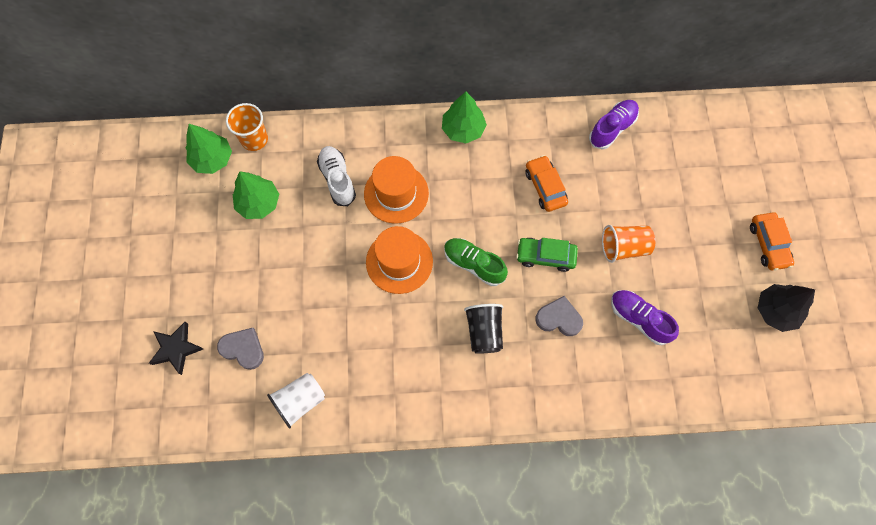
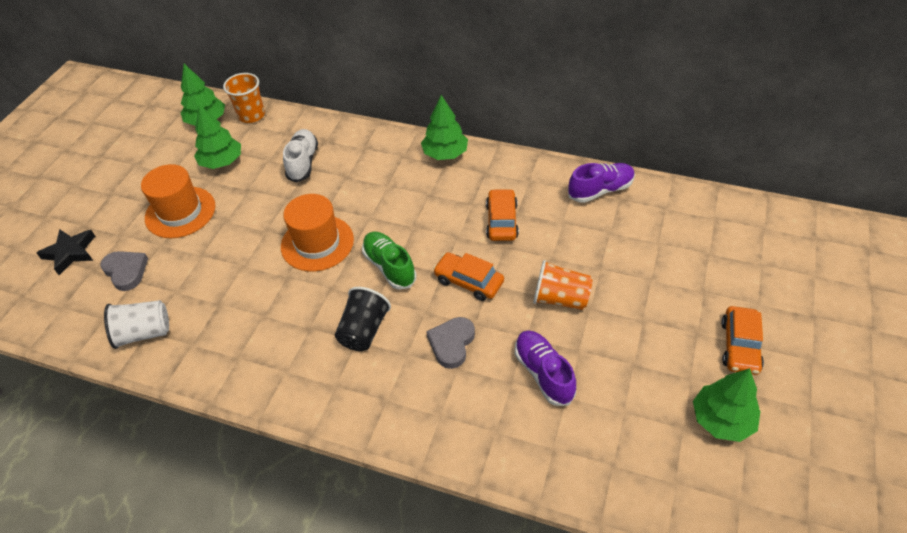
camera: 25 degrees right, 20 degrees down
(396, 193) = (350, 187): orange hat -> orange hat (180, 212)
(545, 256) = (468, 281): green car -> orange car
(559, 318) = (451, 343): grey heart -> grey heart turned 105 degrees counterclockwise
(776, 311) = (722, 419): black tree -> green tree

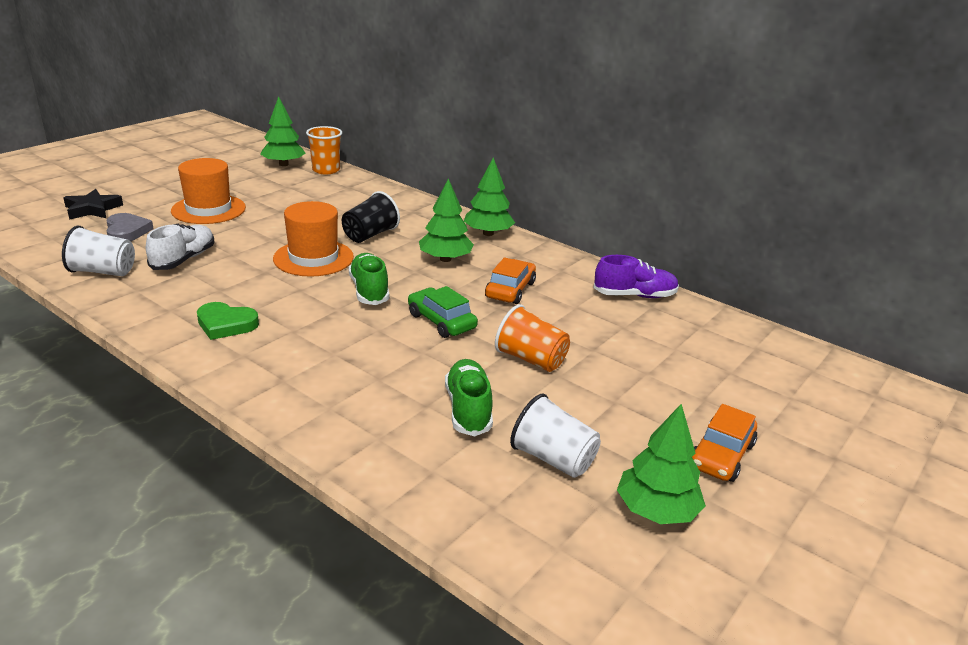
camera: 15 degrees right, 20 degrees down
(222, 162) = (274, 190): green tree -> green tree (445, 259)
(297, 355) = (226, 324): none -> green heart
(303, 163) = (346, 207): white shoe -> white shoe (184, 259)
(364, 330) = (305, 326): black cup -> black cup (370, 235)
(451, 343) = (386, 359): grey heart -> none
(468, 281) = (441, 321): orange car -> green car
(543, 373) = (468, 409): purple shoe -> green shoe
(630, 399) = (553, 459): none -> white cup

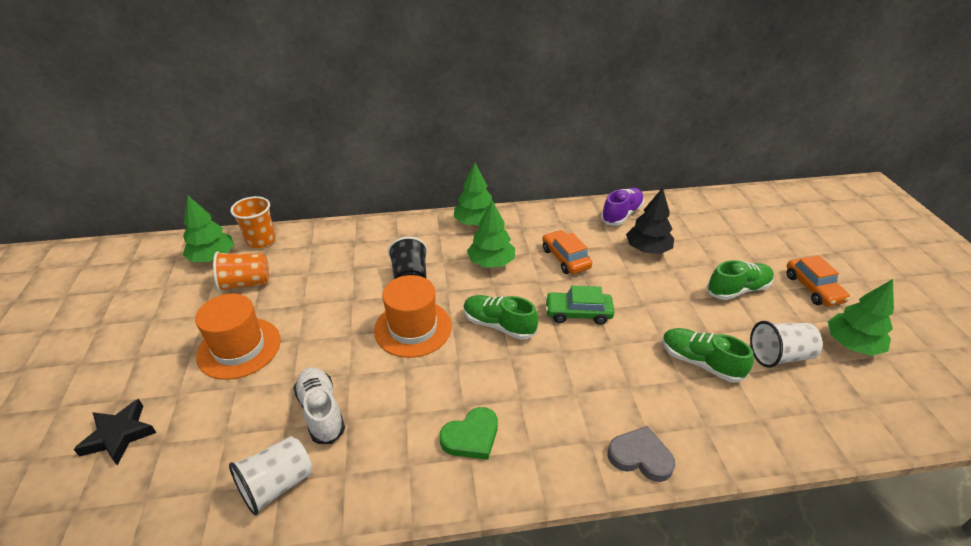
camera: 45 degrees left, 10 degrees up
(127, 231) = (209, 428): grey heart -> grey heart (640, 456)
(531, 359) = (661, 300): orange cup -> orange cup (246, 283)
(602, 327) = (647, 249): none -> black tree
(627, 401) = (738, 290): none -> green shoe

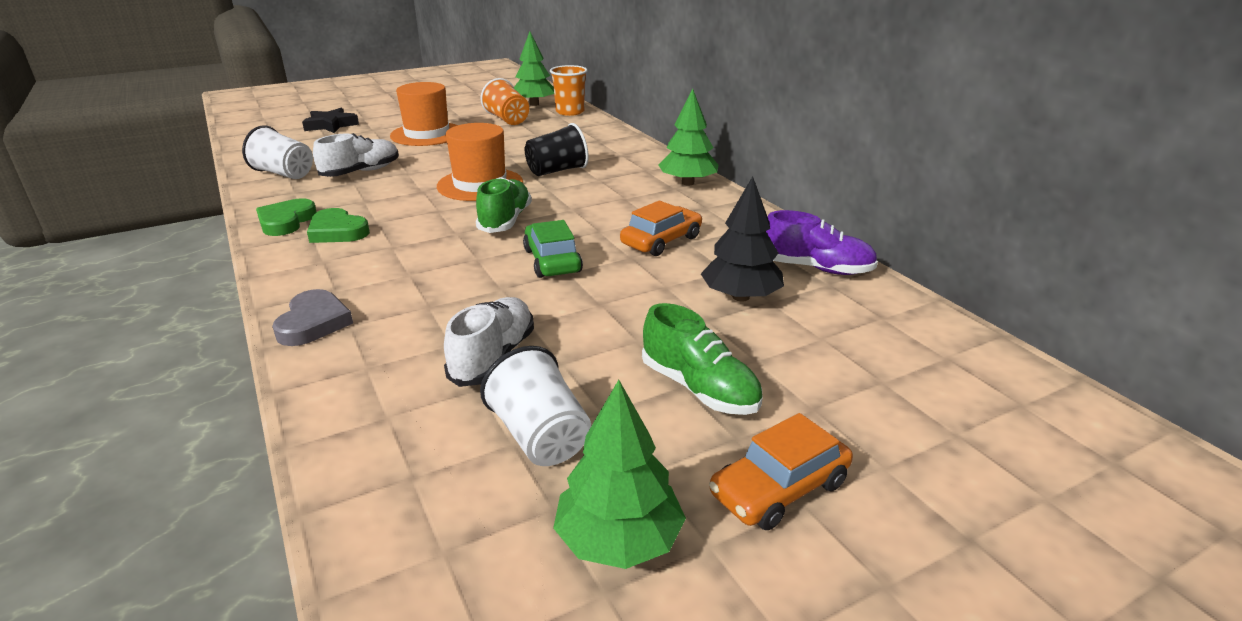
camera: 70 degrees right, 10 degrees down
(427, 480) = (286, 221): none -> green heart
(491, 262) = (616, 202): green tree -> none
(700, 362) = (493, 357): green shoe -> white shoe

